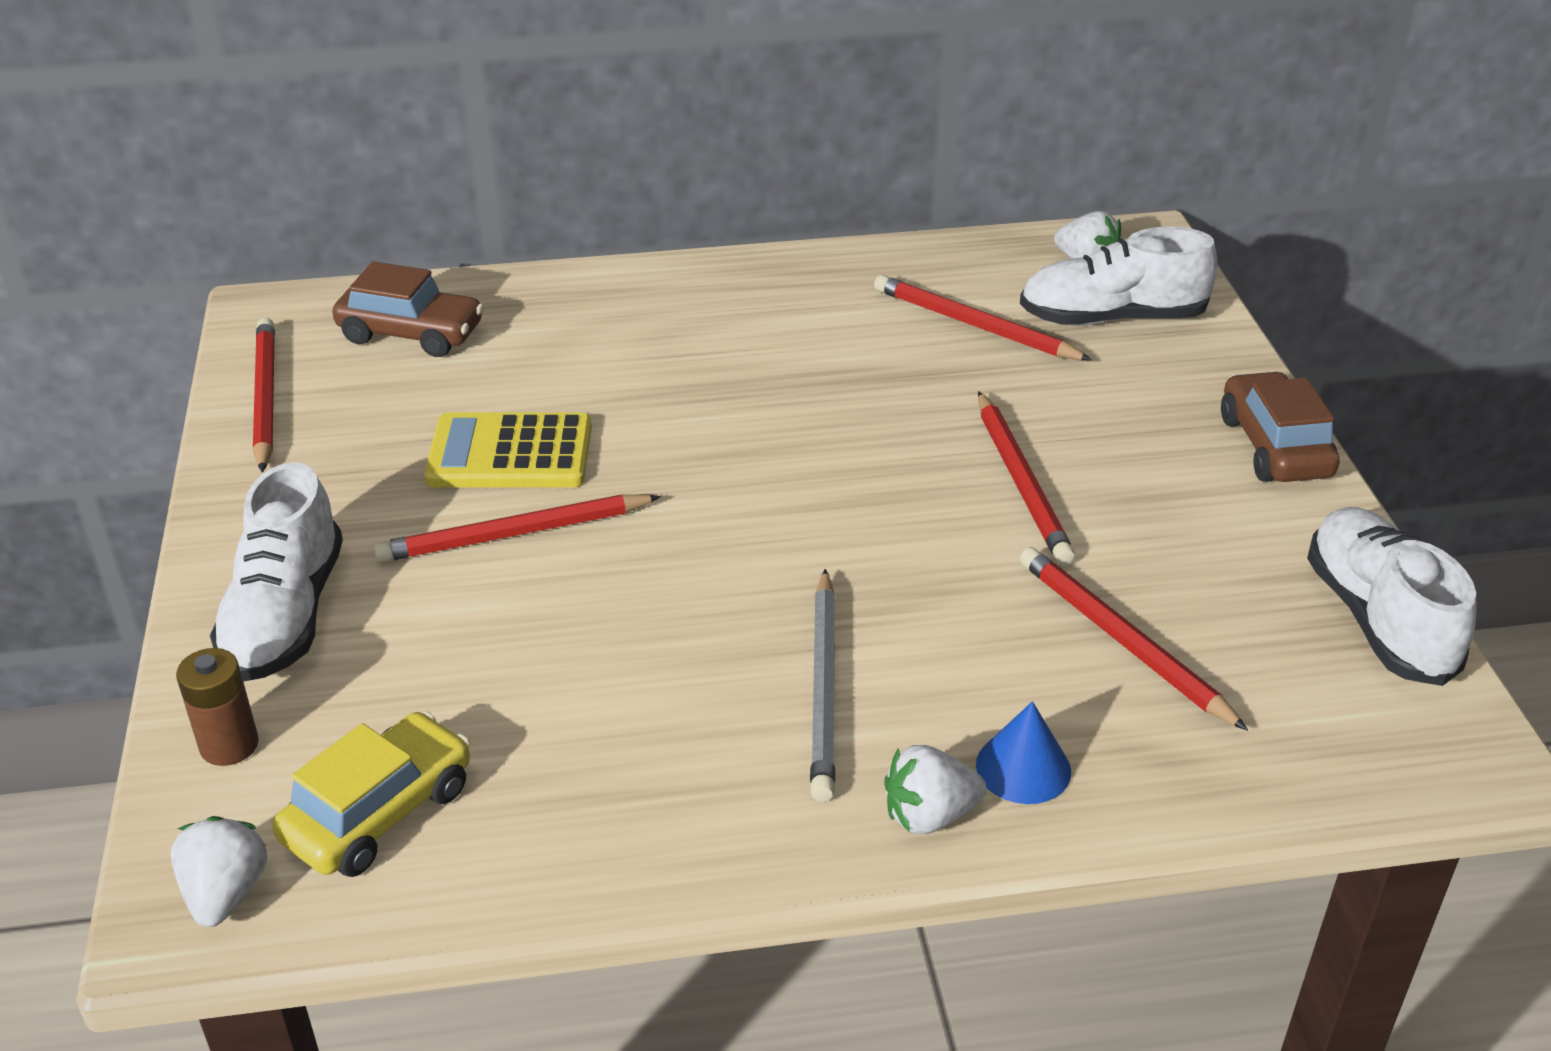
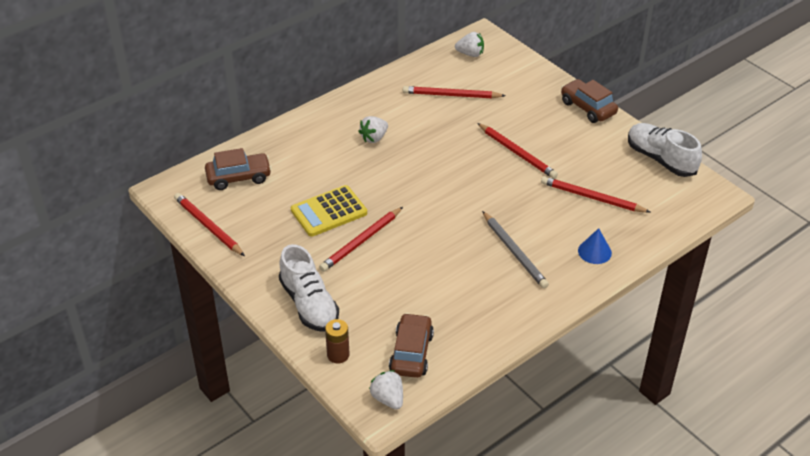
camera: 30 degrees left, 5 degrees up
(379, 813) = (411, 353): yellow car -> brown car
(929, 815) = (579, 278): white strawberry -> white strawberry (374, 138)
(1112, 318) = (497, 75): white shoe -> none

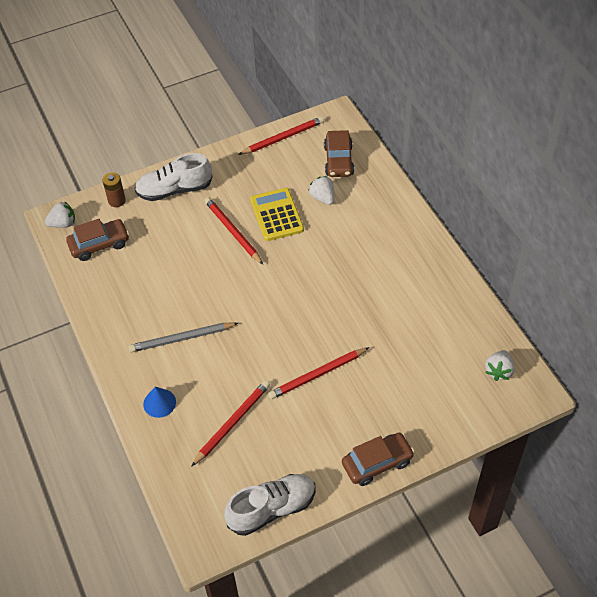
camera: 105 degrees right, 10 degrees up
(374, 138) = (369, 261): white strawberry -> white strawberry (322, 198)
(411, 353) = (99, 244): brown car -> brown car turned 45 degrees counterclockwise
(451, 95) = (425, 338): red pencil -> none

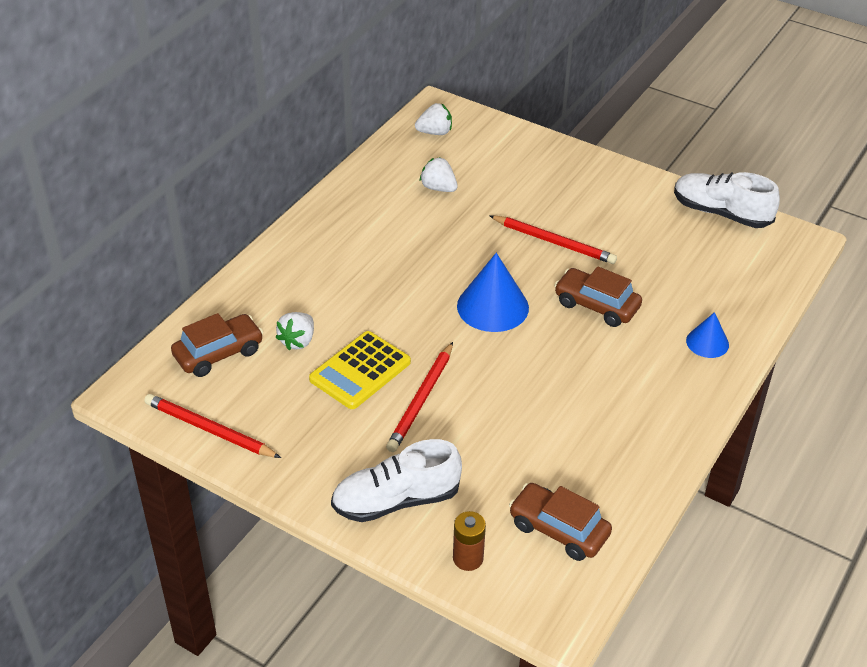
camera: 125 degrees left, 10 degrees down
(63, 223) = (561, 599): white strawberry -> white strawberry (438, 188)
(174, 190) = (396, 500): white shoe -> white shoe turned 120 degrees clockwise
(182, 338) = (614, 366): grey pencil -> none
(232, 423) = (669, 277): red pencil -> none
(281, 304) = (492, 306): none -> blue cone
(377, 463) = (607, 169): brown car -> brown car (596, 305)

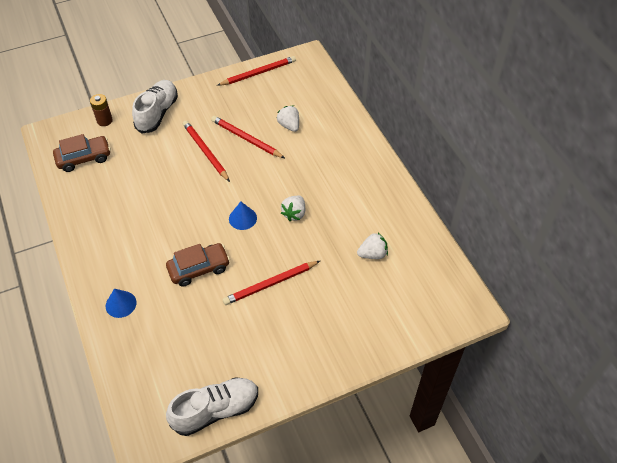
camera: 125 degrees right, 10 degrees up
(218, 353) = (306, 94): brown car -> none
(360, 371) = (246, 139): yellow calculator -> red pencil
(435, 132) = (439, 288): white strawberry -> white strawberry (294, 213)
(492, 306) = (242, 218): blue cone -> blue cone, size x0.58

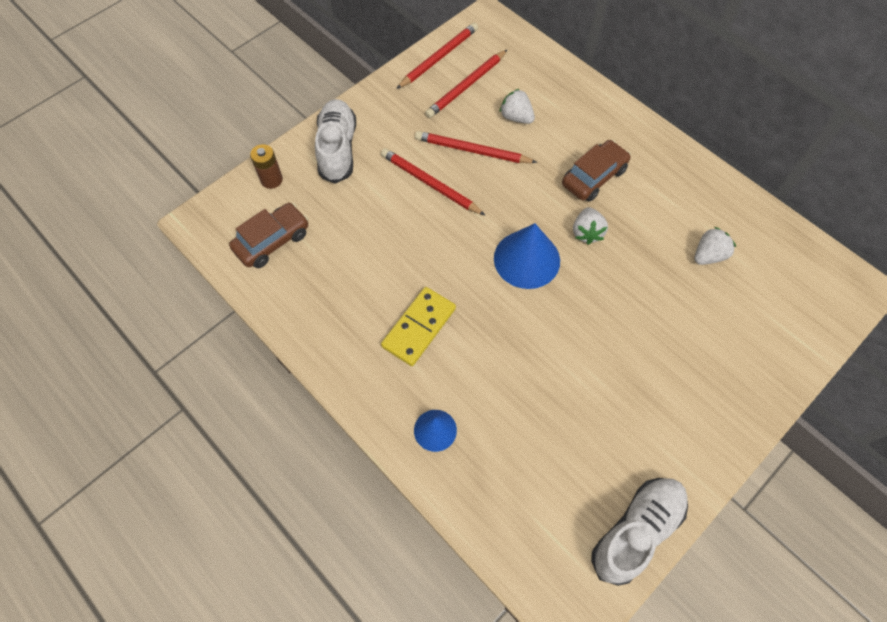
camera: 20 degrees left, 10 degrees up
(146, 238) = (419, 327): none -> yellow domino
(199, 268) = (509, 346): brown car -> brown car (593, 177)
(242, 218) = (526, 259): blue cone -> blue cone, size x1.74
(270, 284) = (609, 336): red pencil -> red pencil (466, 86)

